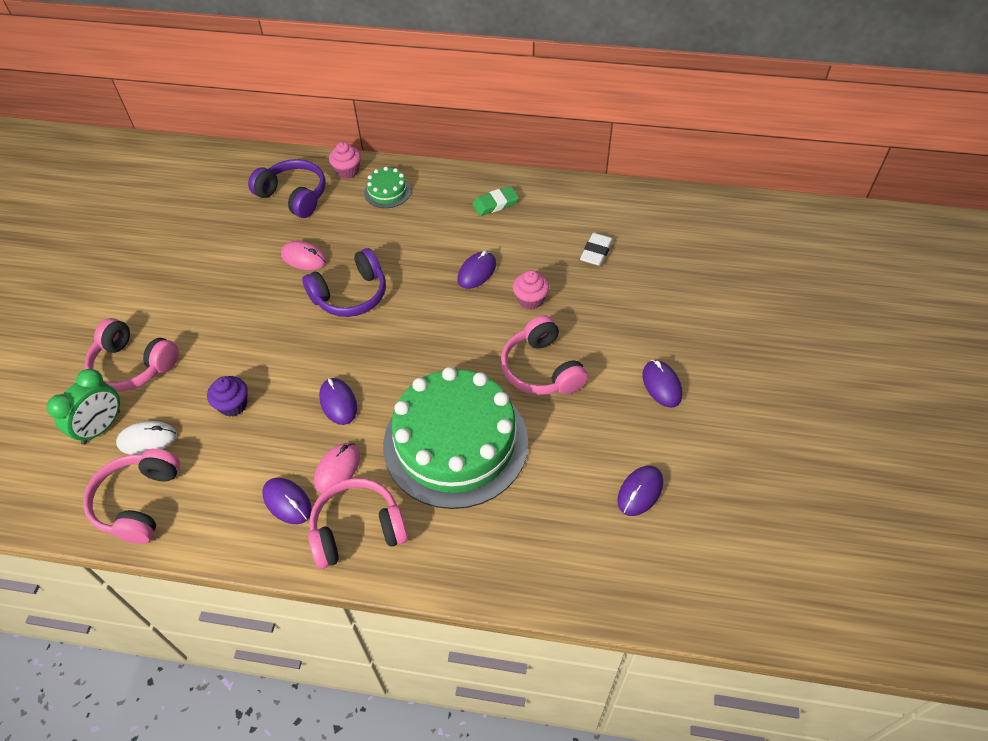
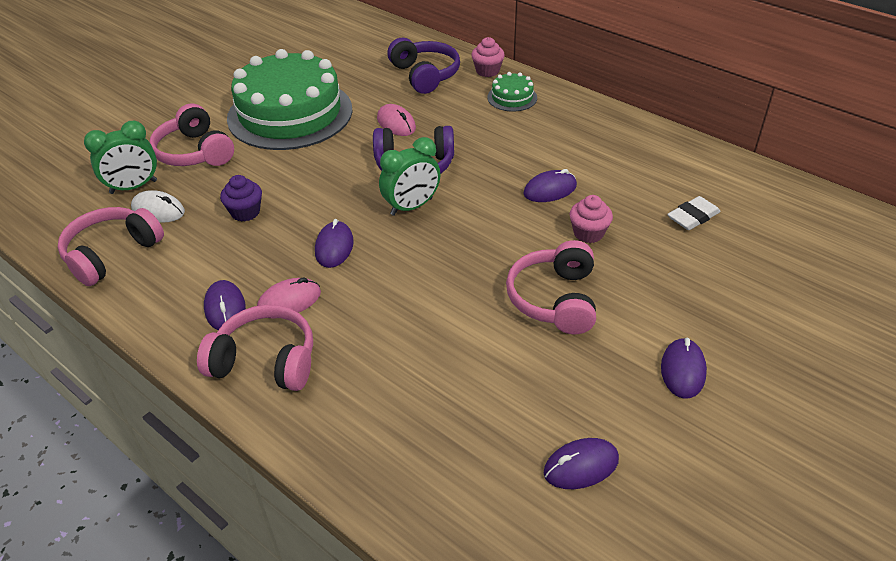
camera: 30 degrees right, 10 degrees down
(376, 336) = (411, 206): none -> green clock
(455, 443) = (416, 327): green cake -> green cake (290, 113)
(495, 204) = (612, 140): green eraser -> none

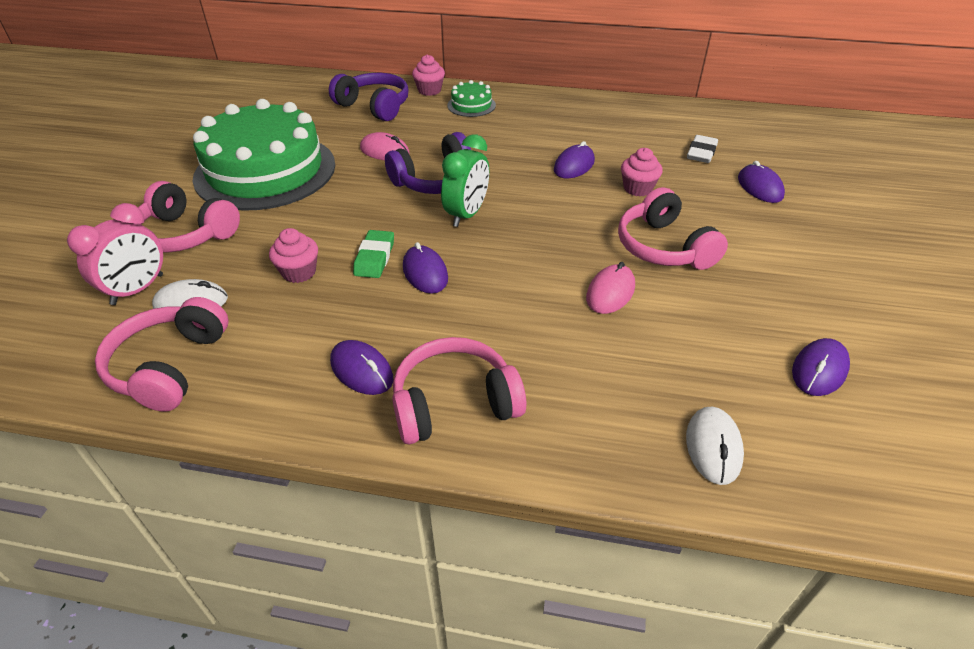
camera: 30 degrees left, 0 degrees up
(133, 187) = (138, 289): green clock -> pink clock
(245, 212) = (299, 272): purple cupcake -> pink cupcake
(289, 301) = (426, 337): pink mouse -> pink mouse (610, 292)
(308, 220) = (374, 258): none -> green eraser
(422, 483) = (713, 447): none -> white mouse
(683, 370) = (811, 265): purple mouse -> purple mouse (760, 187)

